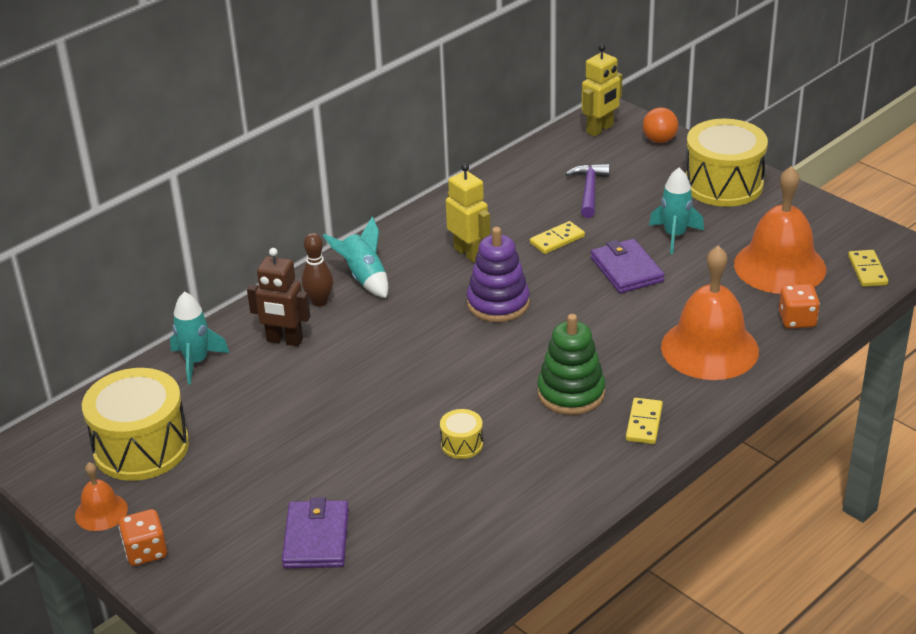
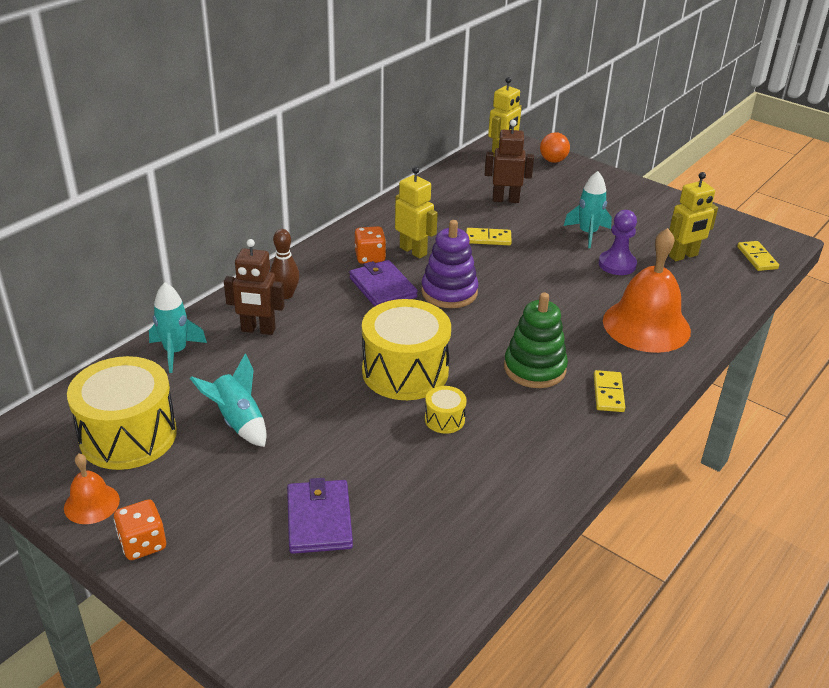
camera: 10 degrees left, 0 degrees up
(364, 278) = (323, 274): turquoise rocket -> turquoise rocket (238, 422)
(557, 240) = (488, 239): yellow domino -> yellow domino turned 45 degrees clockwise
(589, 191) = (505, 199): purple hammer -> brown robot
(626, 269) = (555, 261): purple wallet -> purple wallet (382, 288)
(698, 275) = (617, 264): none -> purple pawn
(723, 184) = (615, 193): yellow drum -> yellow drum (405, 371)
(779, 266) = (683, 256): orange bell -> yellow robot
(797, 320) = (713, 299): orange dice -> orange dice (370, 257)

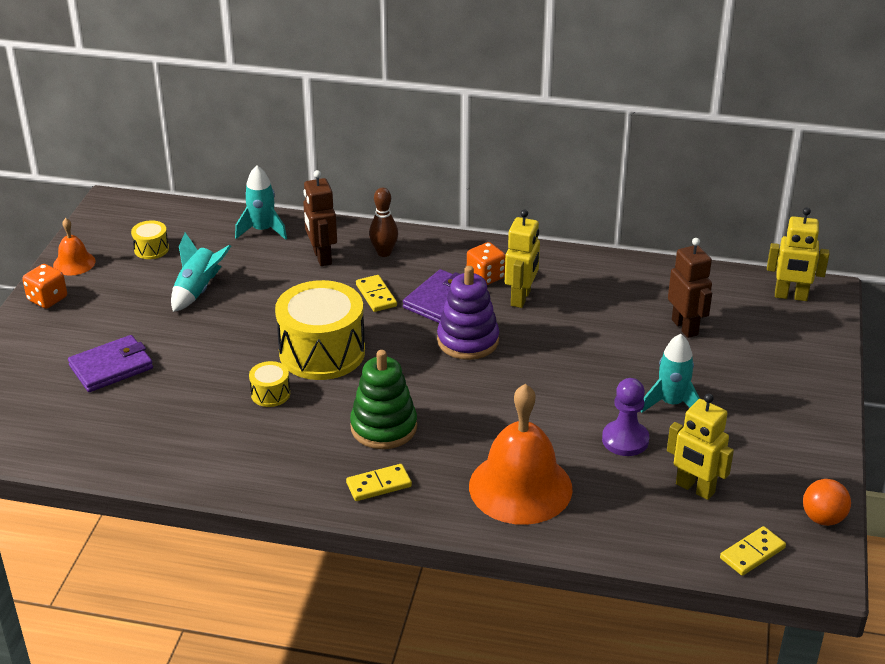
camera: 65 degrees right, 0 degrees up
(128, 435) = (151, 249): yellow drum -> yellow drum, size x0.44
(488, 239) = (590, 337): yellow domino -> yellow domino (376, 295)
(553, 161) = (817, 337): orange ball -> orange ball (823, 518)

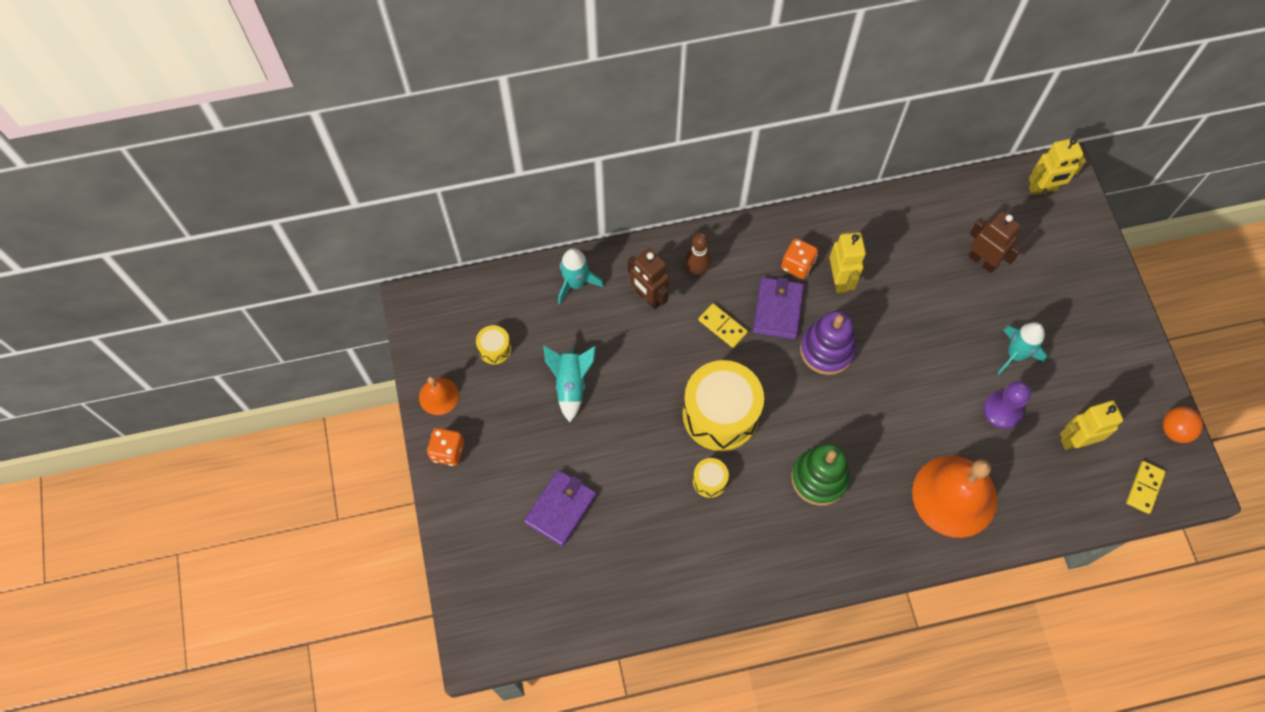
camera: 25 degrees left, 30 degrees up
(379, 485) = (852, 542): yellow domino -> none
(694, 488) = (1075, 440): yellow robot -> yellow robot turned 150 degrees clockwise

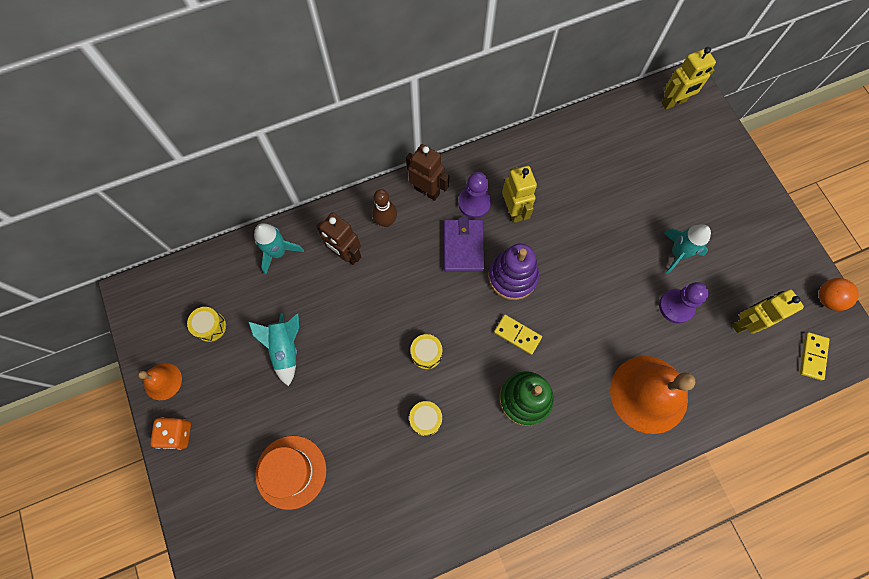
camera: 10 degrees left, 5 degrees up
(561, 508) = (291, 472): purple wallet -> orange hat
(720, 414) = (426, 353): yellow drum -> yellow drum, size x0.44
(722, 326) = (416, 270): yellow domino -> yellow domino (517, 335)
(797, 265) = (474, 203): orange dice -> purple pawn
(982, 261) = (634, 173): brown robot -> brown robot (427, 191)

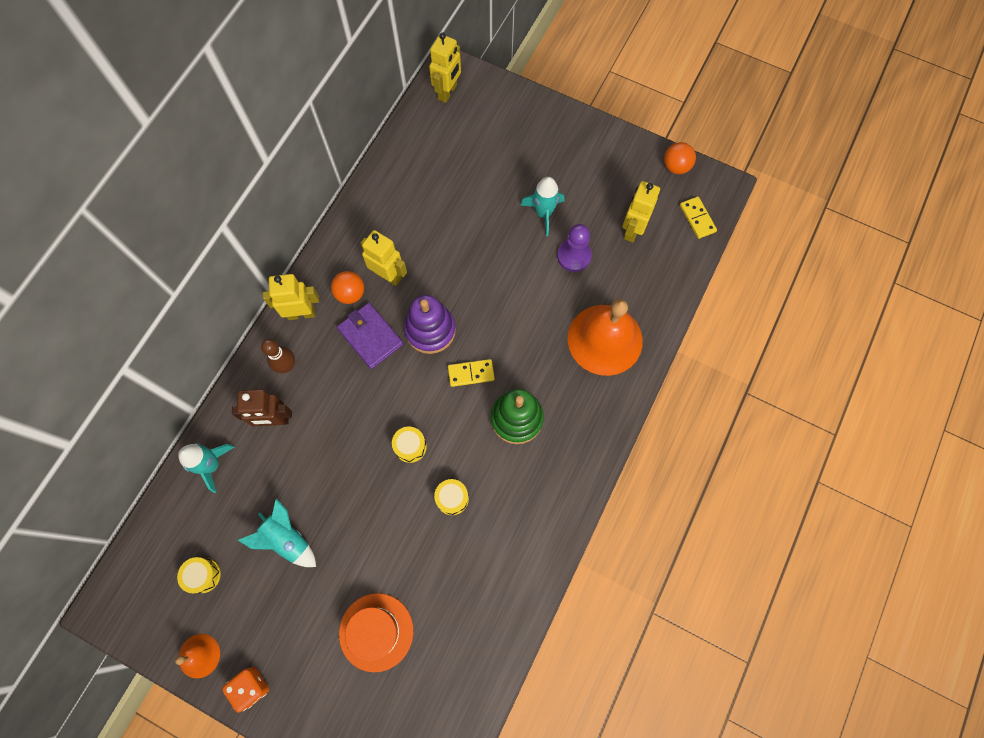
camera: 40 degrees left, 0 degrees up
(427, 191) = (301, 313): brown robot -> yellow robot
(474, 203) = (350, 294): purple pawn -> orange ball

